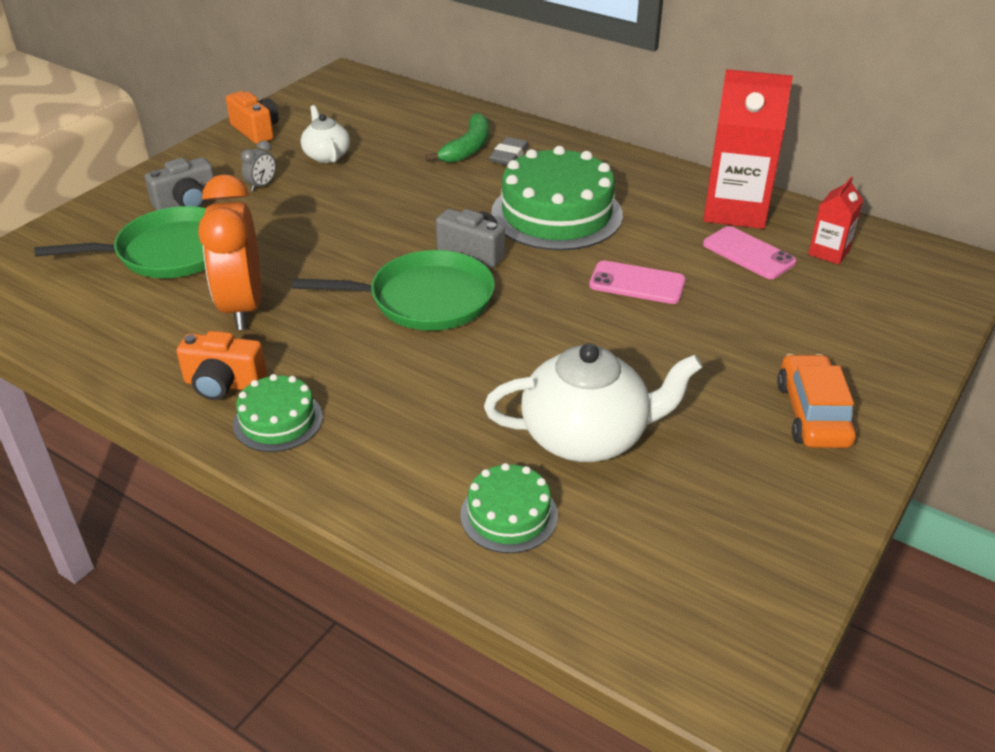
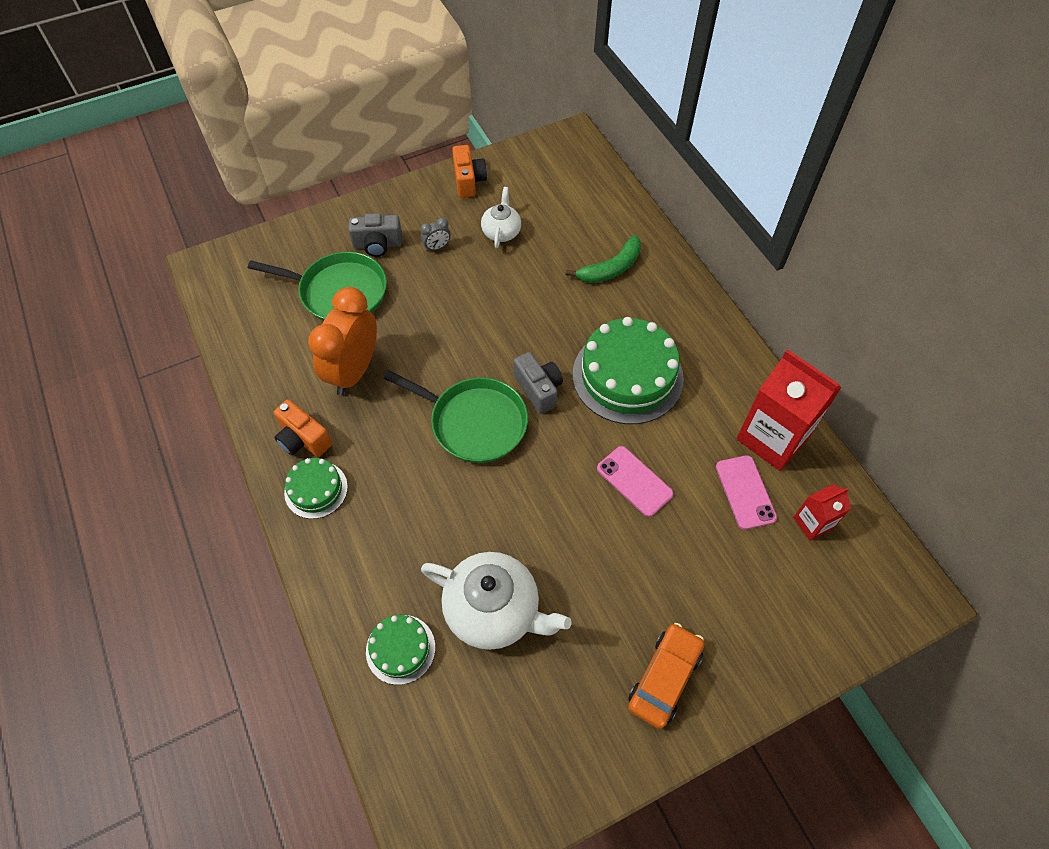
camera: 30 degrees right, 20 degrees up
(509, 156) = (637, 291): grey eraser -> none

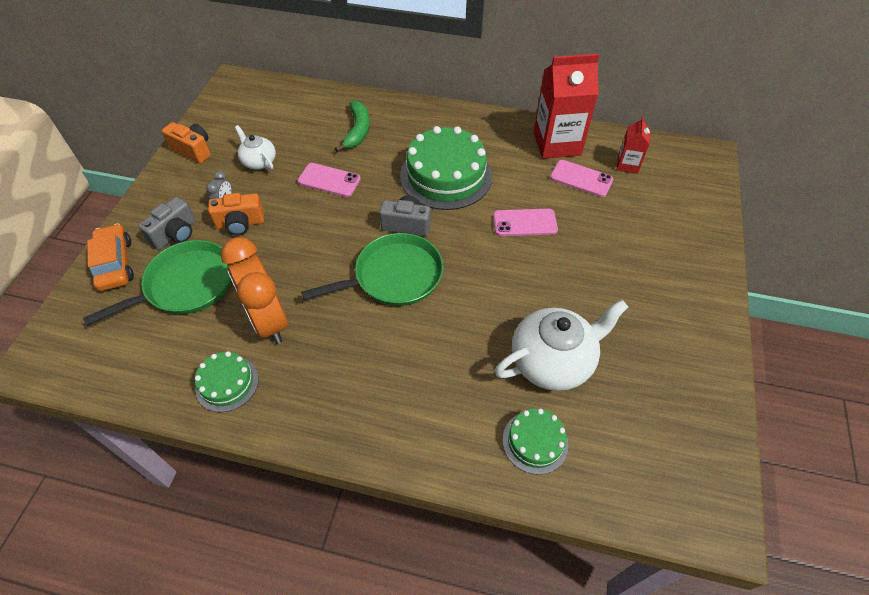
camera: 50 degrees left, 5 degrees down
(303, 439) = (290, 394): orange camera -> orange camera (240, 224)
(316, 489) = (345, 414): green cake -> green cake (227, 383)
(531, 295) = (329, 180): none -> pink phone
(664, 678) = (674, 299): orange car -> orange car (115, 264)

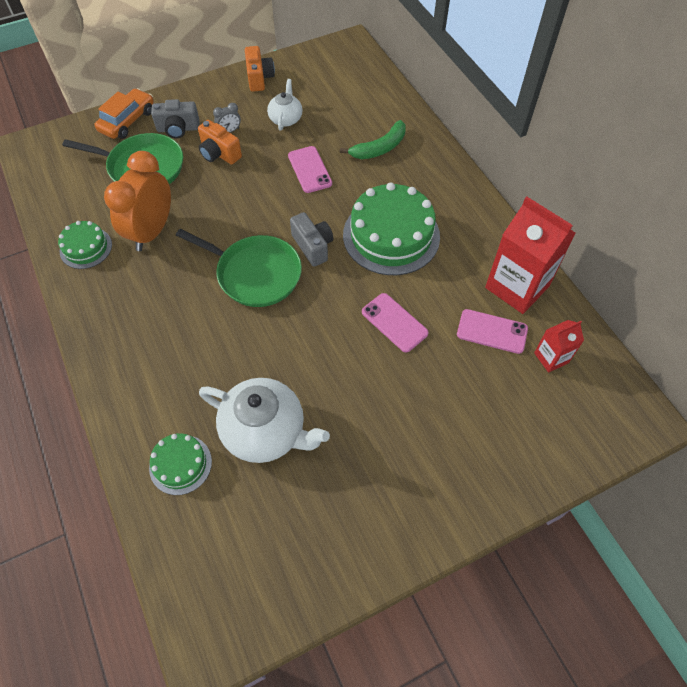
camera: 50 degrees right, 5 degrees up
(581, 179) = (492, 332): pink phone -> pink phone turned 60 degrees counterclockwise

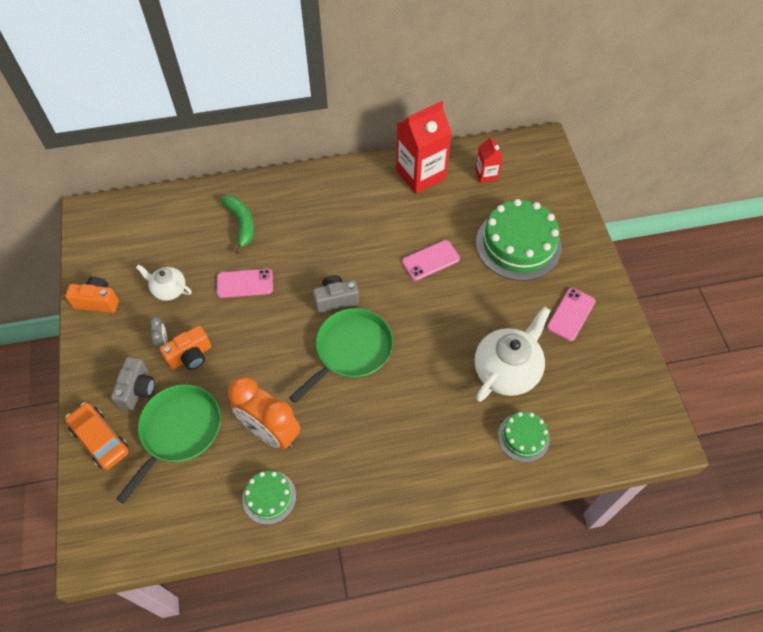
camera: 75 degrees left, 0 degrees up
(391, 235) = (344, 240): green cake -> green cake (518, 244)
(492, 332) = (456, 202): pink phone -> pink phone (571, 314)

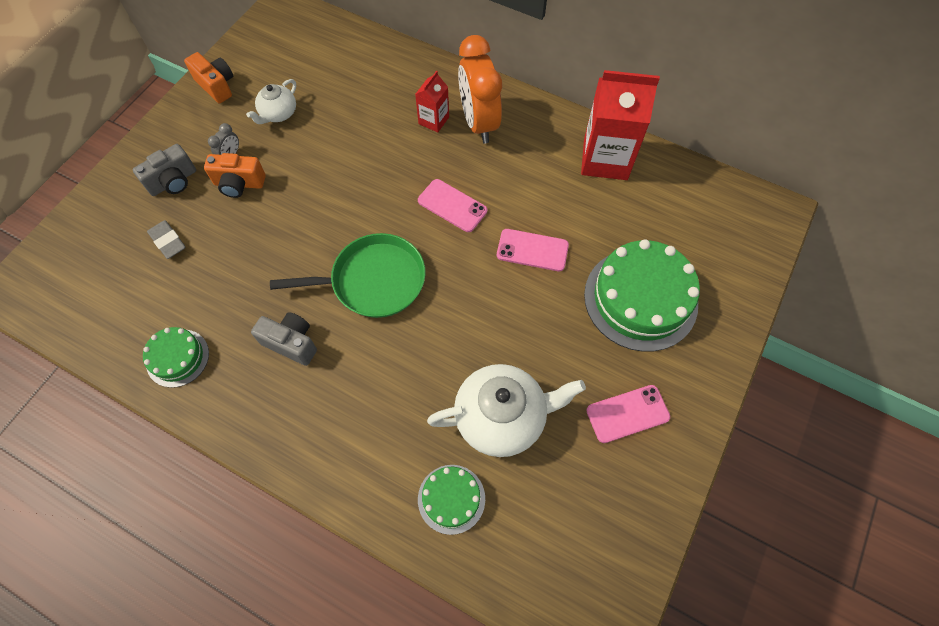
camera: 40 degrees right, 5 degrees up
(100, 439) = (108, 202): orange car -> none
(169, 289) = (278, 114): white teapot -> white teapot turned 120 degrees counterclockwise
(178, 431) = (168, 241): green pan -> grey eraser
(241, 224) = (392, 96): green banana -> none
(245, 283) = (343, 152): pink phone -> pink phone (452, 206)
(270, 431) = (235, 300): orange clock -> orange clock (479, 123)
(336, 300) = (406, 223): grey camera -> grey camera (291, 343)
(486, 175) = (676, 204): red carton -> red carton (433, 120)

